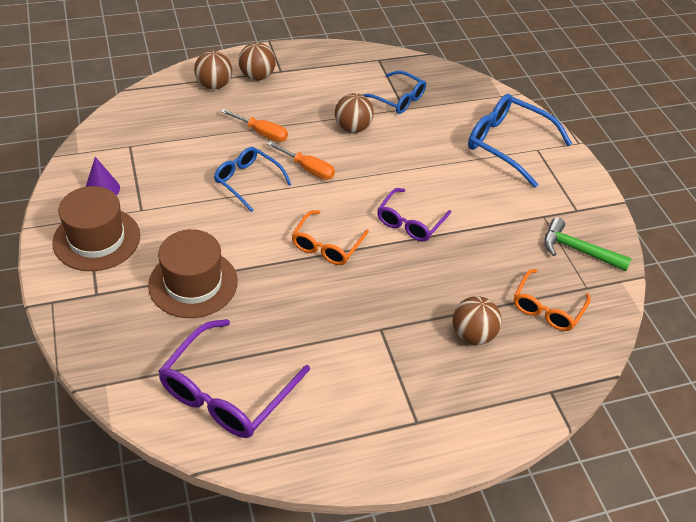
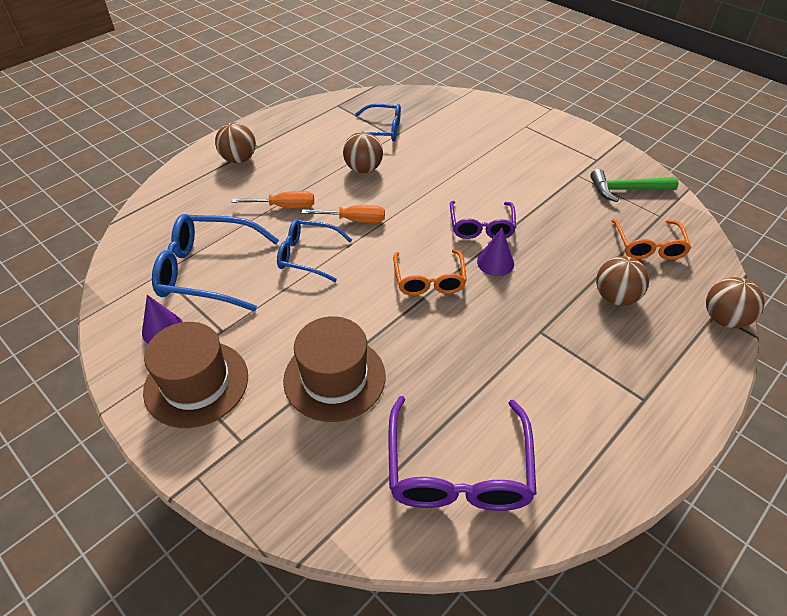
camera: 25 degrees left, 0 degrees up
(214, 85) = (203, 182): brown ball -> brown ball (724, 319)
(394, 257) = (495, 262): none -> purple cone
(508, 145) = (501, 131): blue glasses -> blue glasses (209, 271)

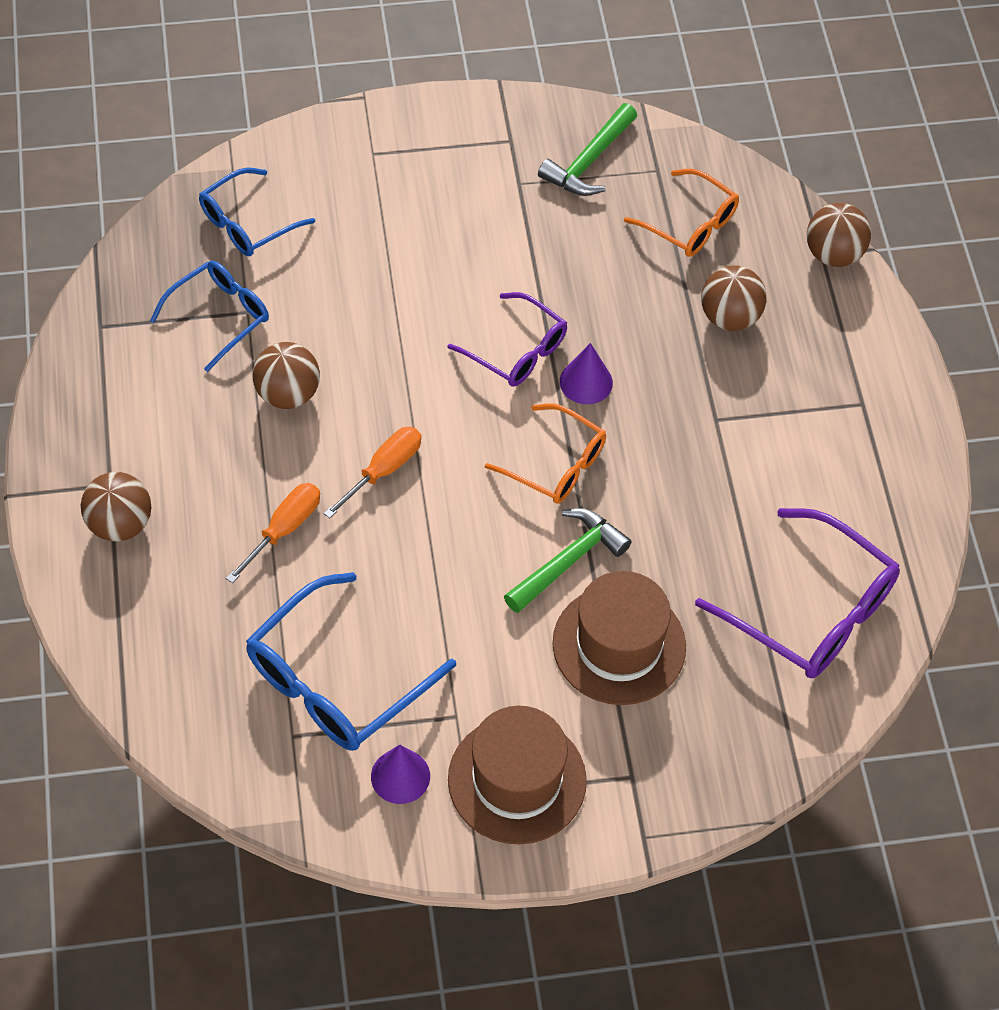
camera: 55 degrees left, 10 degrees up
(308, 255) = (404, 558): blue glasses -> blue glasses (248, 223)
(371, 321) = (568, 561): none -> green hammer

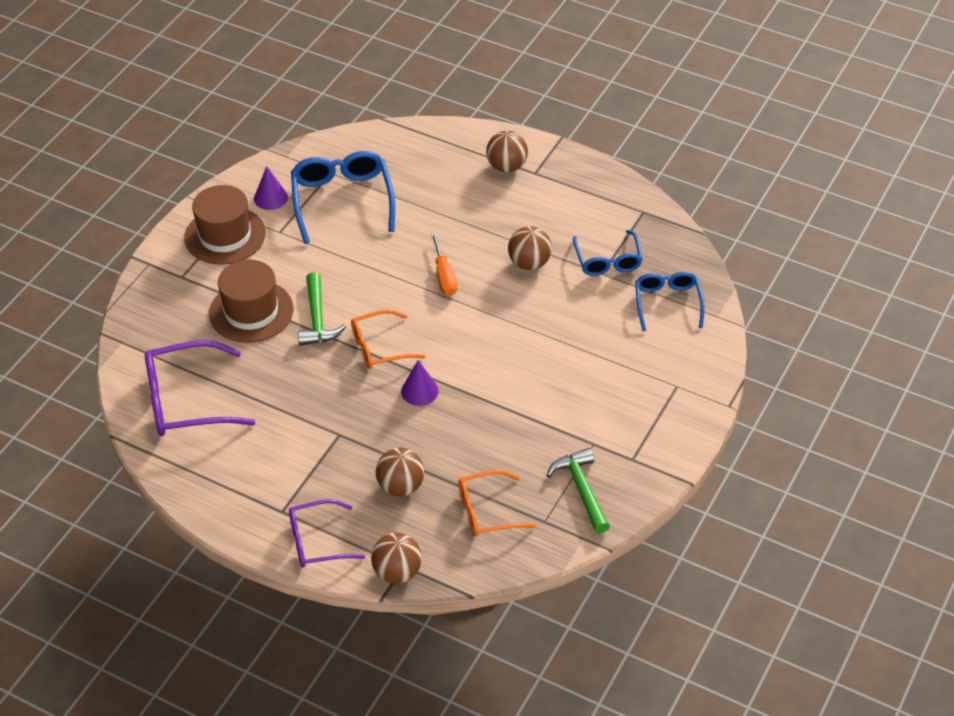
camera: 130 degrees right, 10 degrees down
(284, 529) = (445, 222): orange screwdriver -> none
(516, 350) = (470, 372): purple glasses -> purple glasses (318, 541)

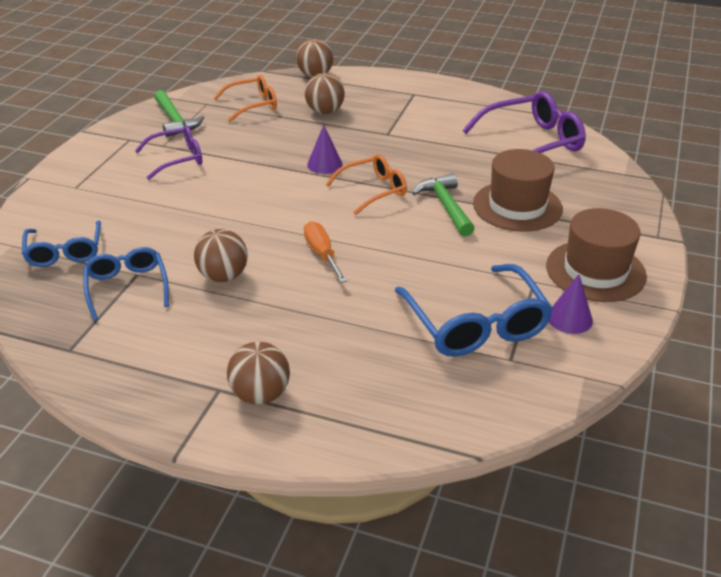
camera: 170 degrees right, 10 degrees down
(318, 541) = (379, 83): purple glasses -> purple glasses (177, 159)

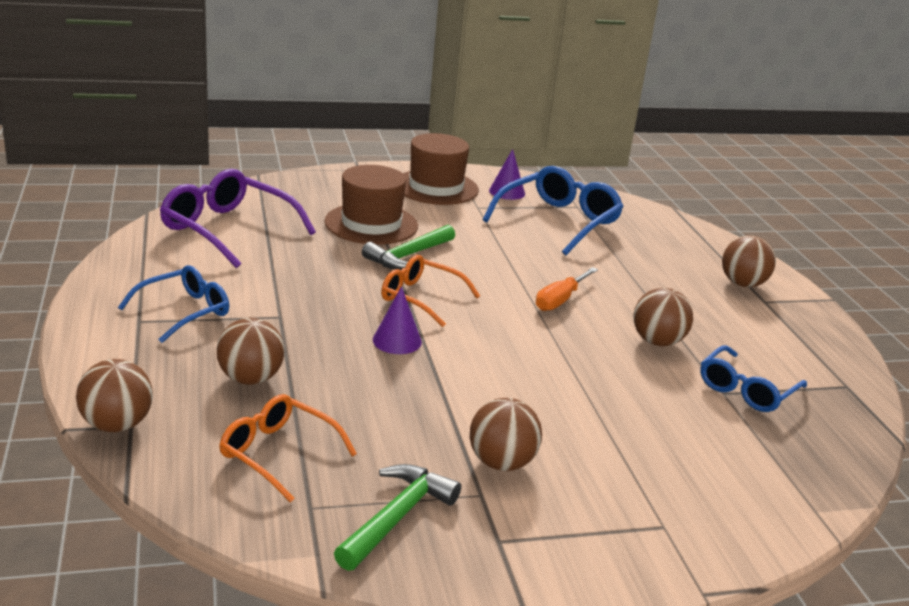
camera: 125 degrees left, 10 degrees down
(65, 251) = (766, 460): blue glasses -> blue glasses (184, 312)
(177, 159) = (501, 462): purple glasses -> brown ball

